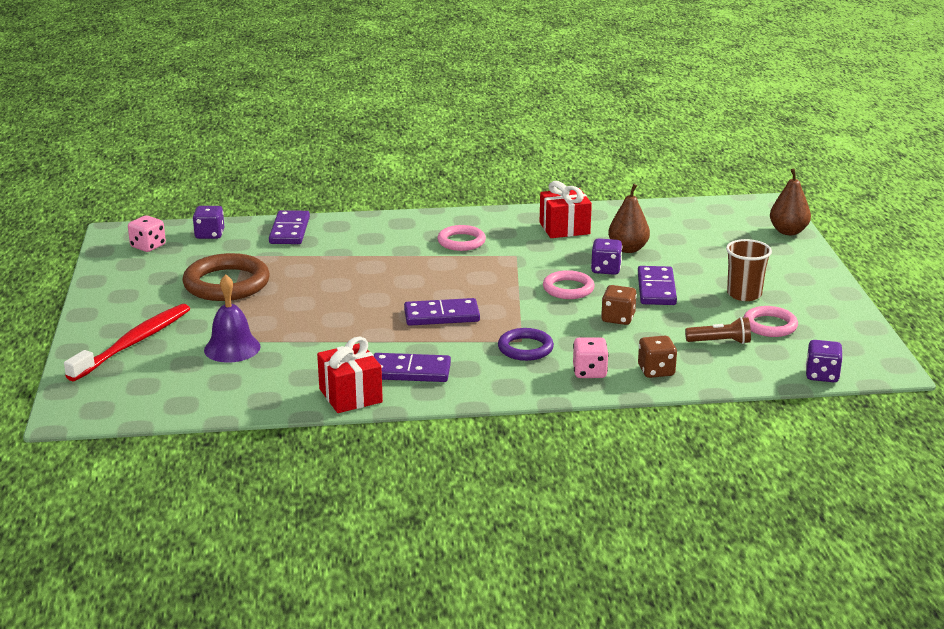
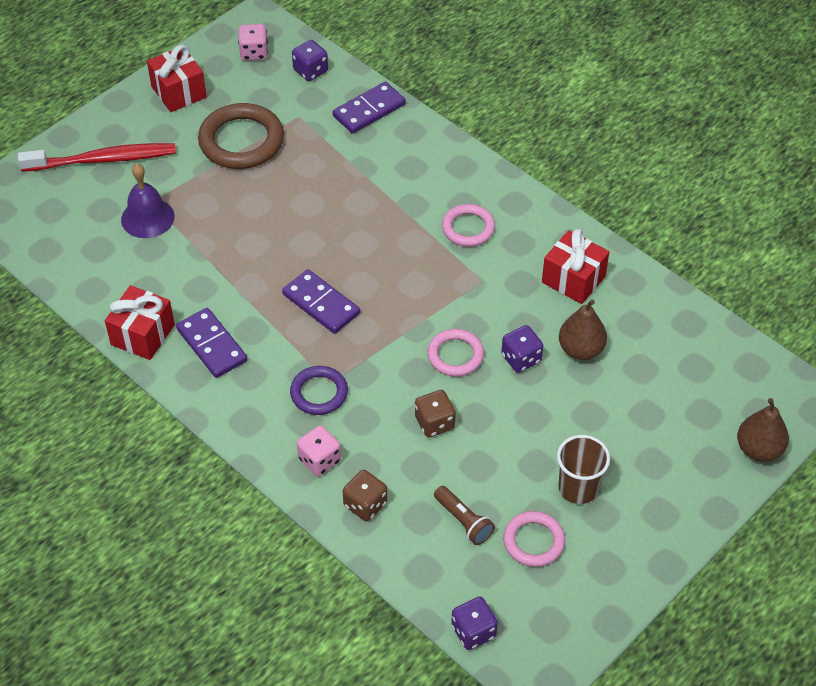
camera: 50 degrees right, 25 degrees up
(126, 287) = (178, 92): none -> red gift
(656, 289) = (520, 417): purple domino -> none

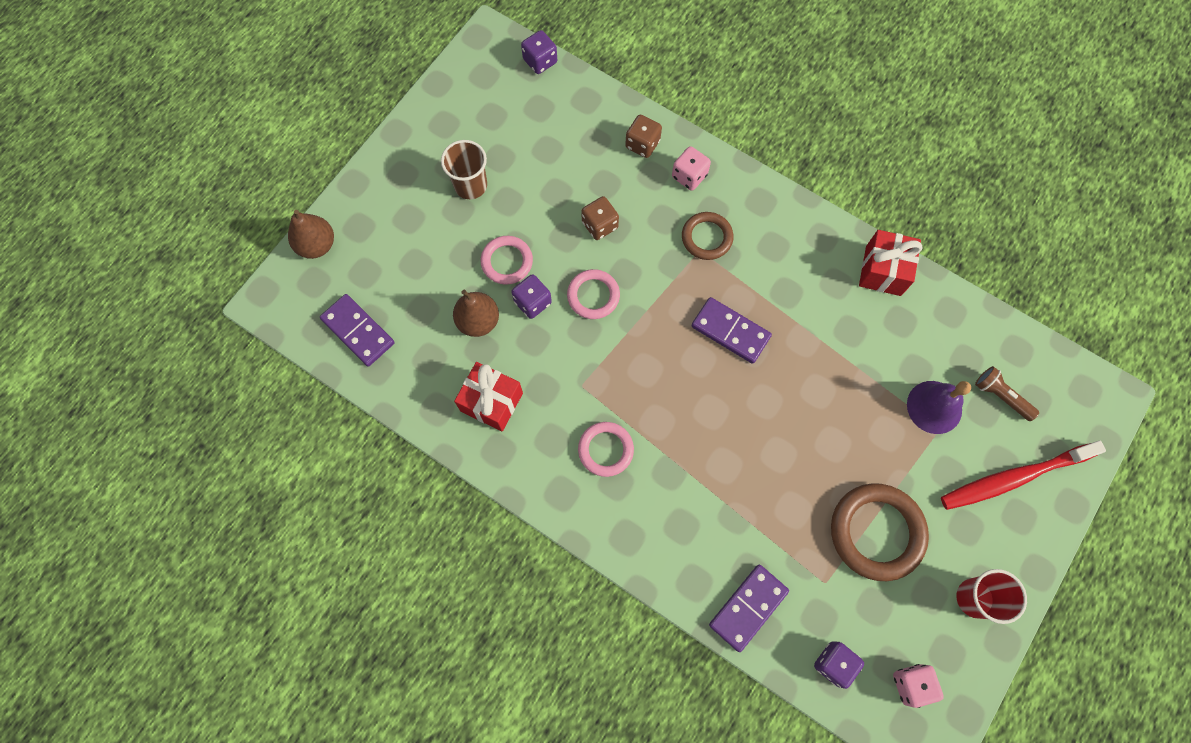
camera: 170 degrees right, 20 degrees up
(178, 92) = (974, 598): red gift -> red cup
(211, 345) = (817, 270): purple domino -> purple domino (358, 331)
(319, 393) = (706, 237): purple ring -> brown ring
(463, 521) = (560, 143): brown flashlight -> brown flashlight (1000, 396)
(533, 541) = (502, 135): pink ring -> pink ring (507, 261)

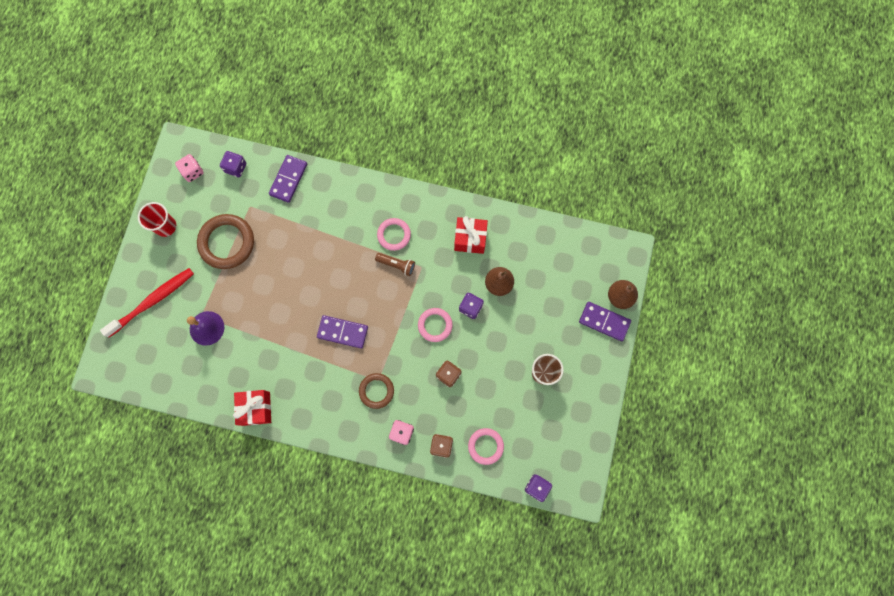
camera: 160 degrees right, 5 degrees up
(358, 331) = (567, 252): purple domino -> purple domino (604, 322)
(507, 261) = (497, 328): pink ring -> pink ring (485, 446)
(1000, 396) = (167, 349): brown flashlight -> brown flashlight (397, 265)

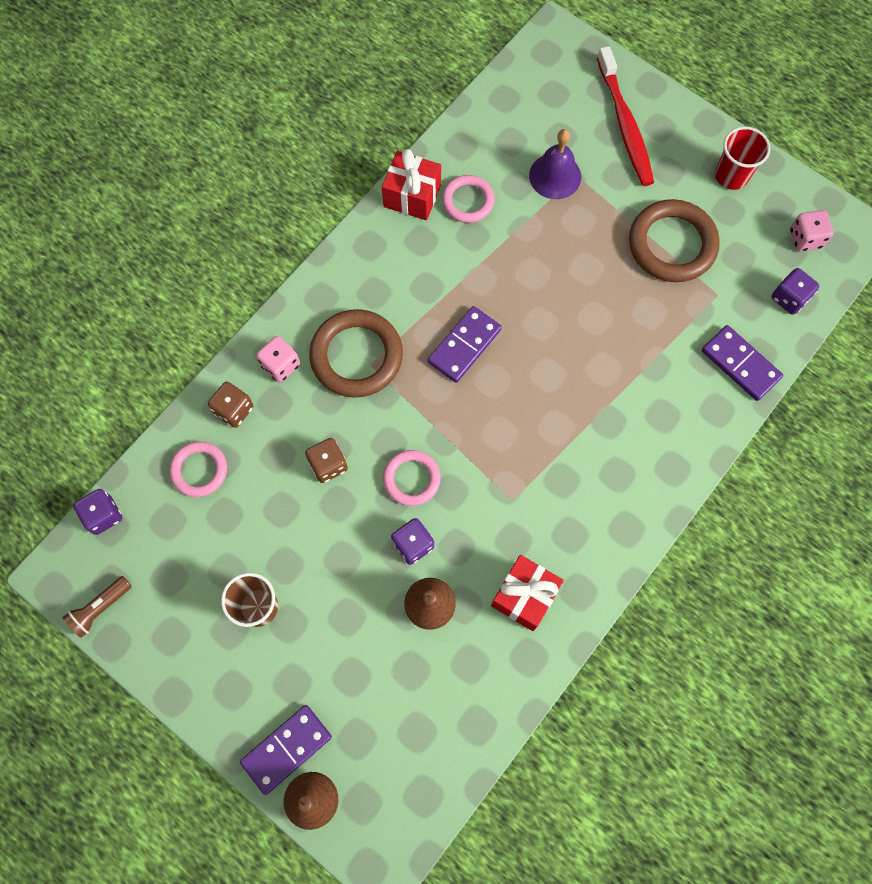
camera: 115 degrees right, 5 degrees down
(376, 391) = (356, 356): brown ring -> brown ring, size x1.68
(394, 235) = (583, 481): pink ring -> pink ring (468, 201)
(397, 265) = (532, 464): brown flashlight -> brown flashlight (100, 608)

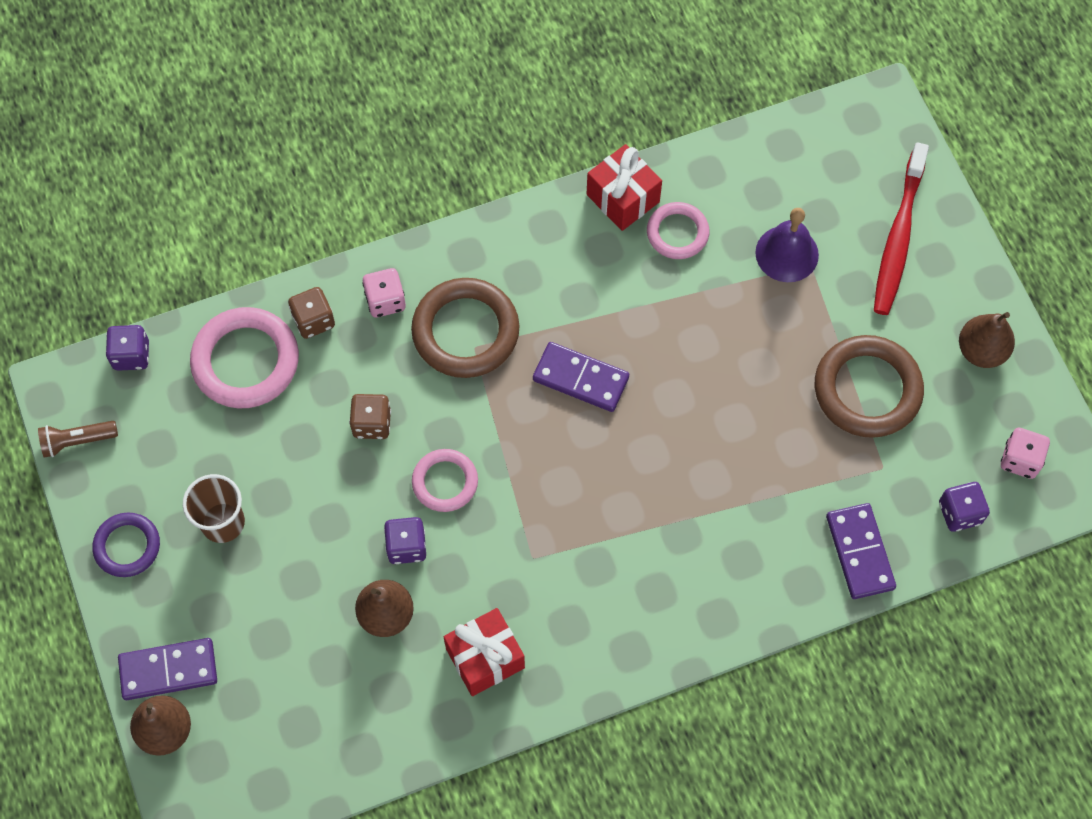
camera: 30 degrees right, 5 degrees down
(193, 669) = (127, 546): none -> purple ring
(199, 470) = (245, 361): pink ring -> pink ring, size x1.68
(464, 345) = (581, 378): purple domino -> purple domino turned 45 degrees clockwise
(731, 175) = (981, 351): red cup -> brown pear

